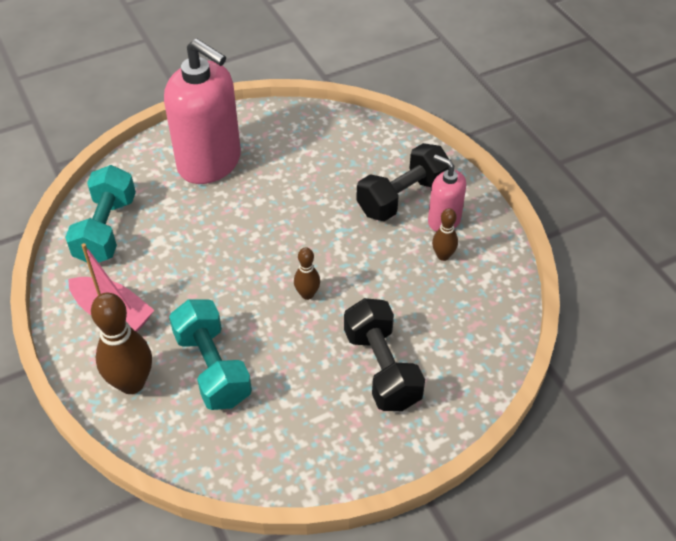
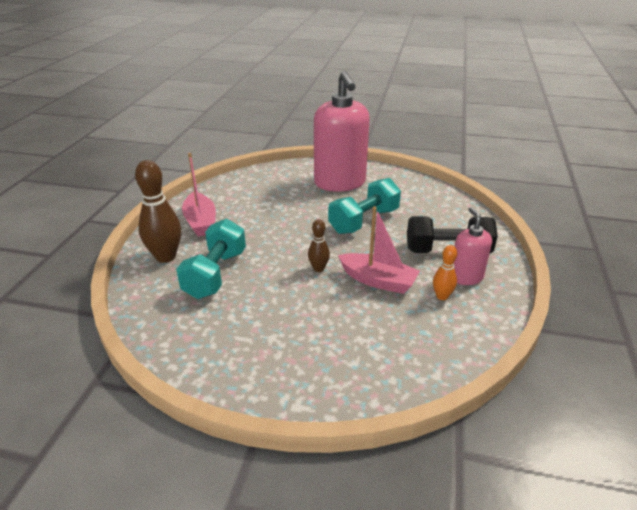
camera: 40 degrees right, 15 degrees down
(106, 230) = (247, 187): turquoise dumbbell -> turquoise dumbbell (364, 221)
(375, 273) = (378, 281): none -> pink boat
(382, 368) = (317, 336): black dumbbell -> none
(443, 256) = (442, 296): brown bowling pin -> orange bowling pin

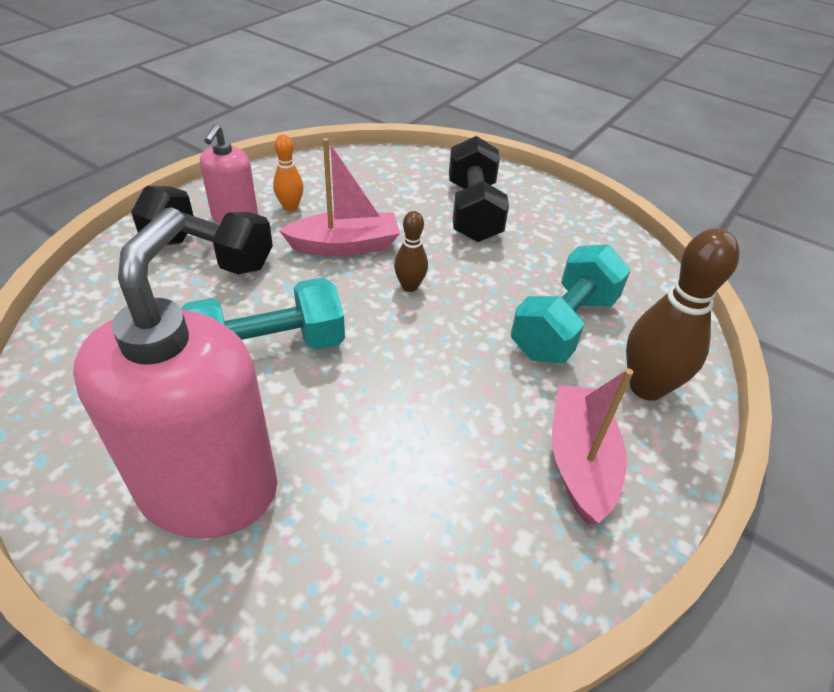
camera: 160 degrees left, 10 degrees up
(308, 341) = (473, 211): none -> black dumbbell
(378, 281) = (345, 246): pink boat -> pink boat turned 120 degrees clockwise

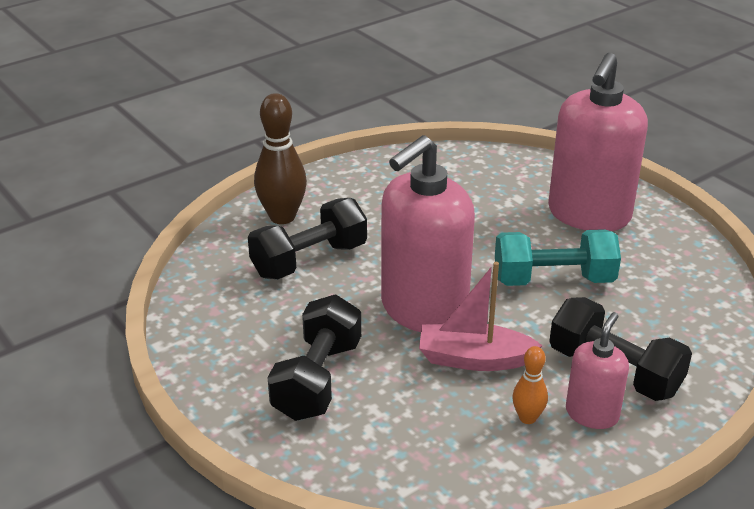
camera: 160 degrees left, 10 degrees down
(409, 286) = (423, 310): brown bowling pin -> pink soap dispenser
(564, 326) = (309, 260): turquoise dumbbell -> black dumbbell
(580, 461) = (360, 192): pink boat -> none

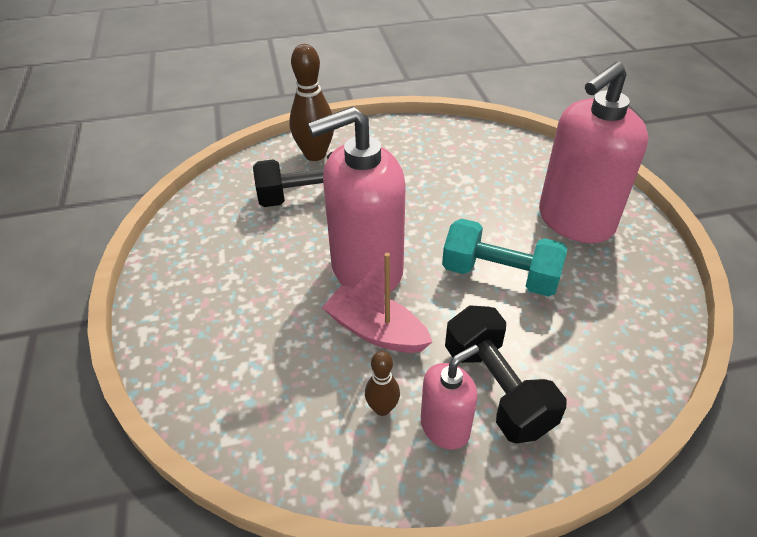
camera: 25 degrees right, 10 degrees up
(317, 379) = (236, 305): black dumbbell -> none
(527, 418) = (382, 408): orange bowling pin -> brown bowling pin

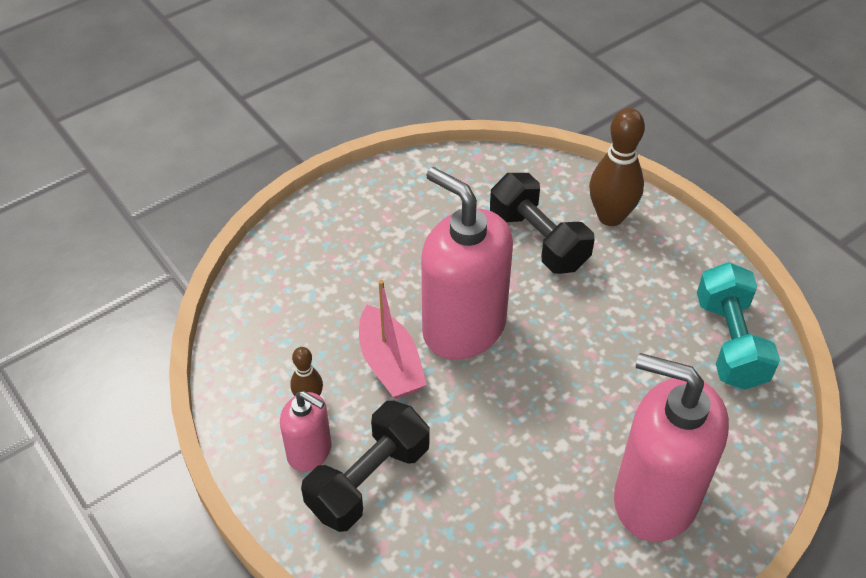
camera: 65 degrees right, 5 degrees up
(376, 331) = (390, 364): pink boat -> pink boat turned 150 degrees clockwise
(500, 275) = (518, 444): turquoise dumbbell -> turquoise dumbbell (730, 342)

